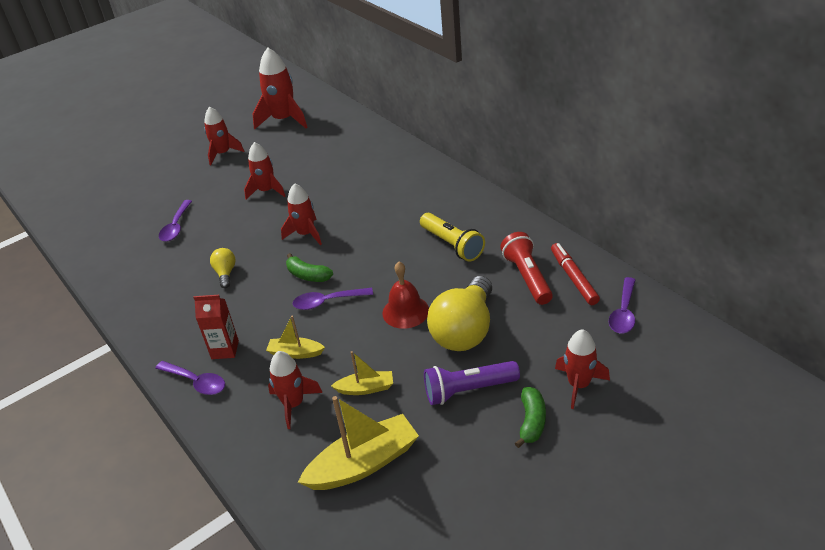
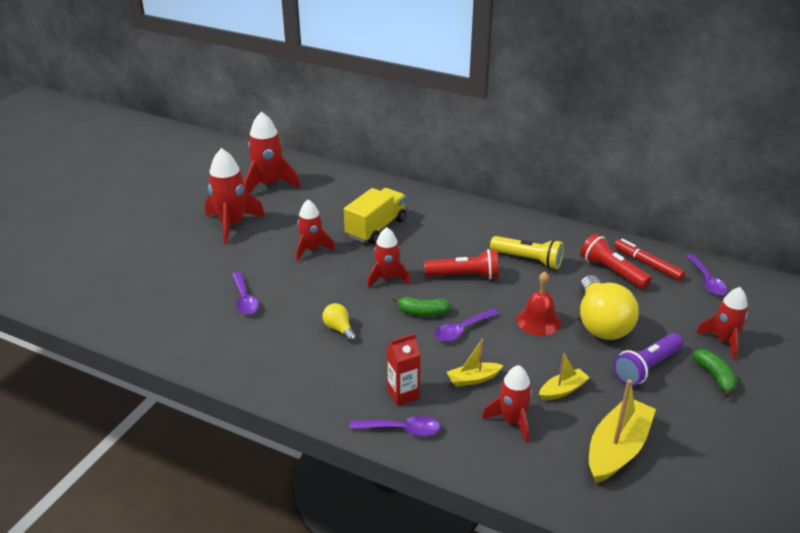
camera: 30 degrees left, 5 degrees down
(223, 153) = (232, 225): red rocket -> red rocket, size x1.53
(338, 181) = (376, 228): none -> yellow truck
(377, 247) = (464, 276): none -> red flashlight

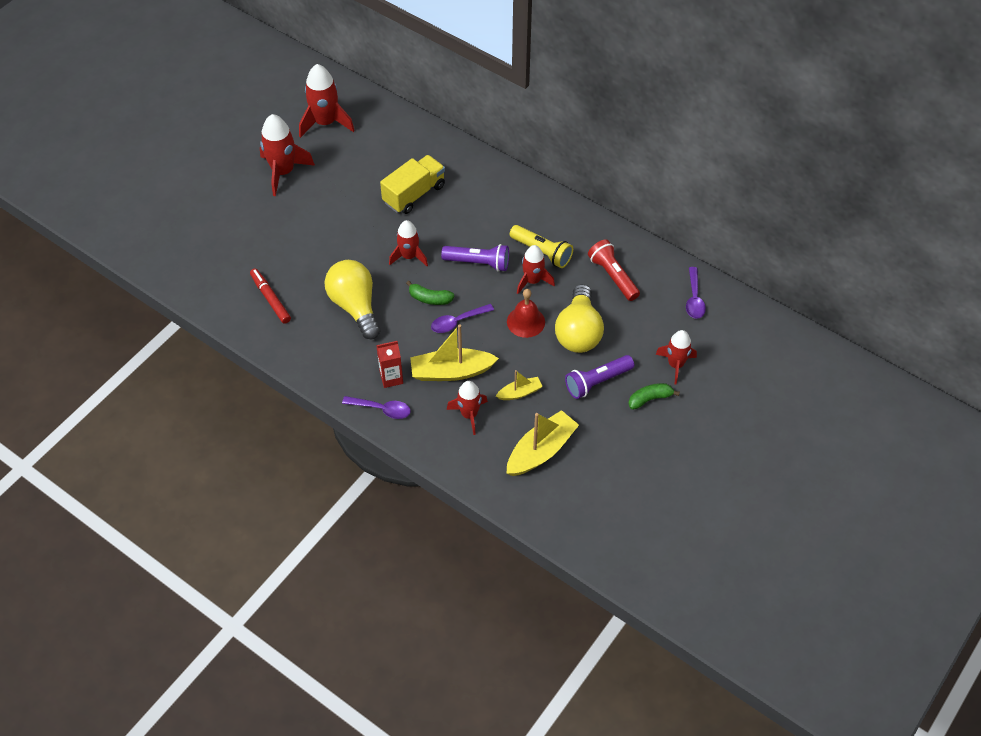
camera: 10 degrees right, 20 degrees up
(245, 299) = (282, 263): purple spoon -> none
(311, 249) = (350, 213): red rocket -> red rocket (533, 281)
(339, 329) = (355, 306): yellow light bulb -> yellow light bulb, size x2.16
(464, 276) = (478, 263): red flashlight -> purple flashlight
(473, 379) = (451, 372): yellow boat -> yellow boat, size x1.85
(647, 264) = (649, 272): red marker -> red marker (270, 299)
(715, 377) = (650, 399): green banana -> green banana turned 105 degrees counterclockwise

